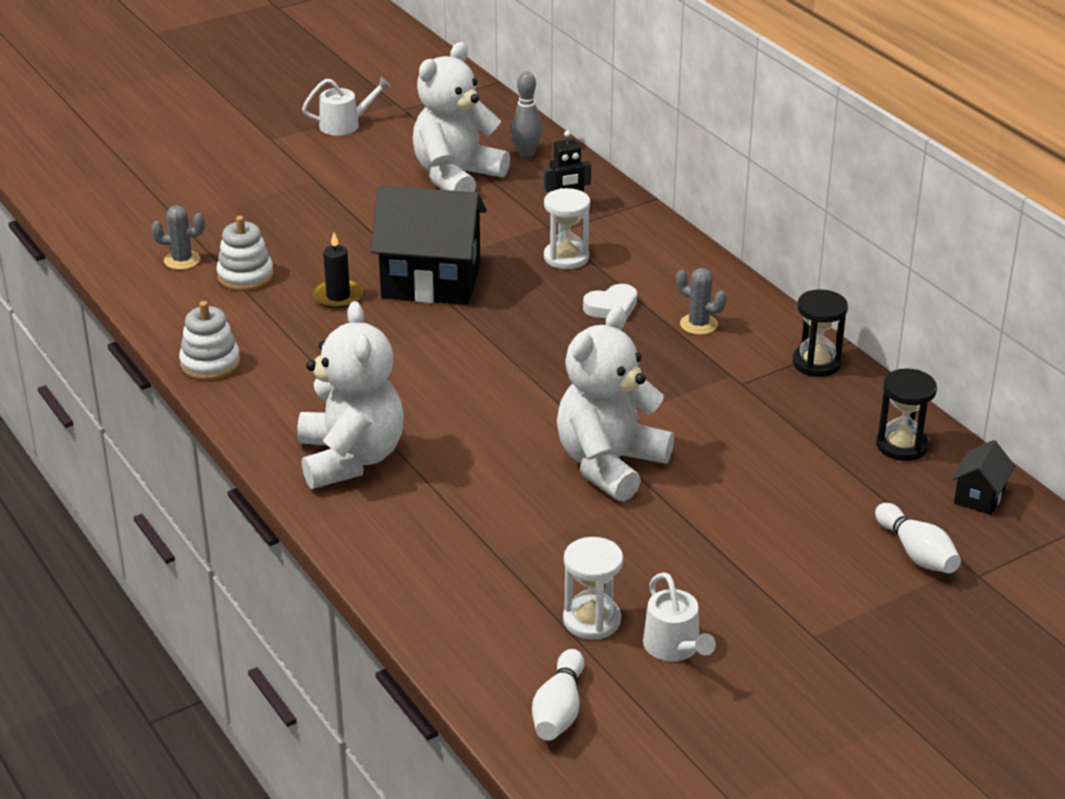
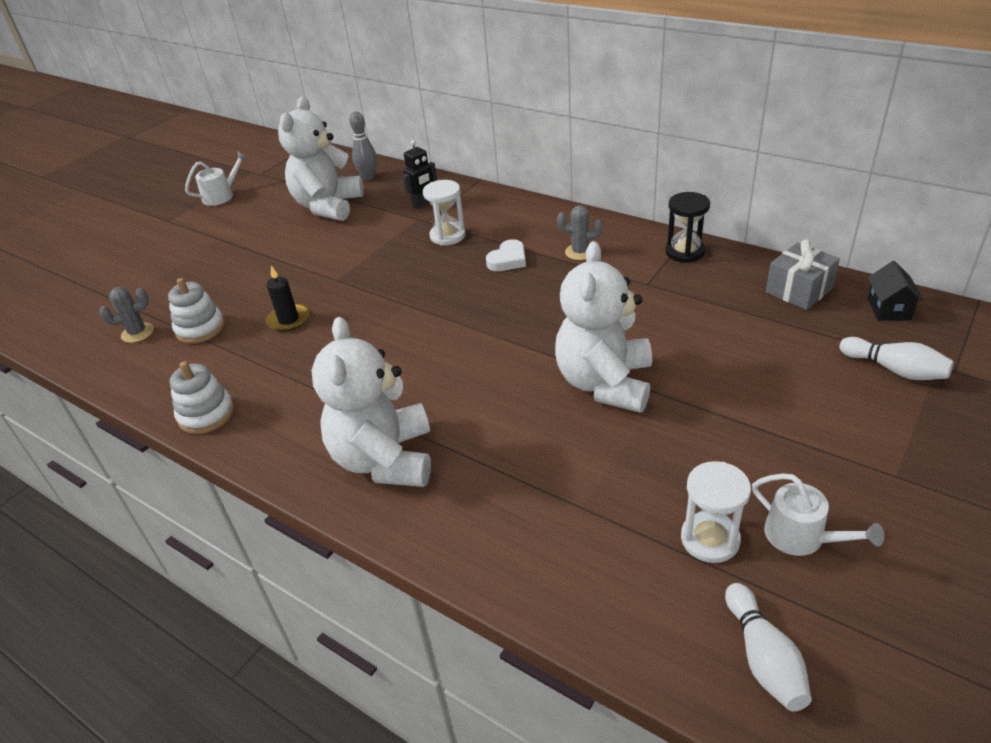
camera: 20 degrees left, 5 degrees up
(350, 459) = (384, 459): white teddy bear -> white teddy bear turned 150 degrees counterclockwise
(431, 281) = (357, 284): black house -> none
(901, 445) = (799, 290): black hourglass -> grey gift

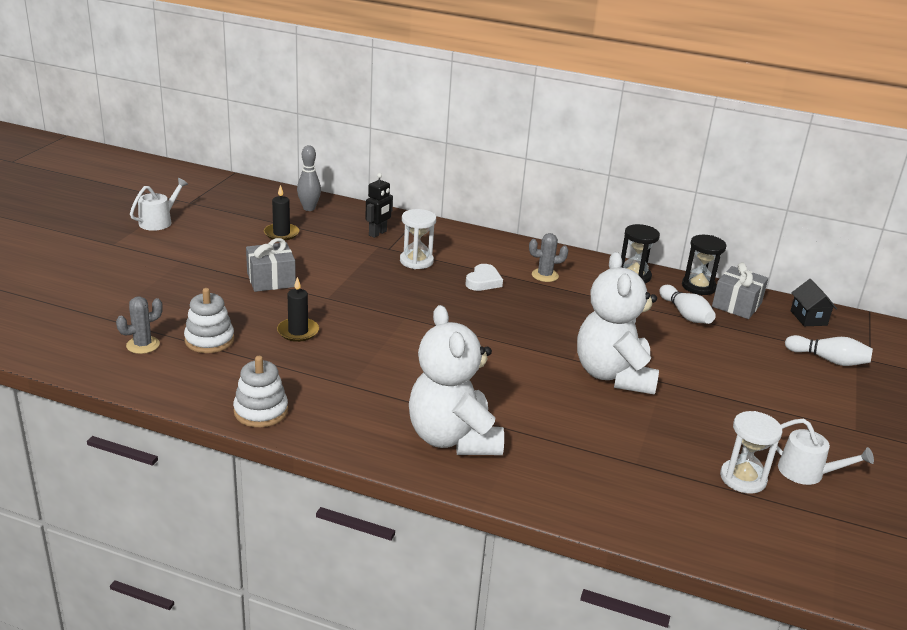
camera: 20 degrees left, 10 degrees down
(292, 259) = (271, 280): none -> grey gift
(328, 206) = (281, 233): white teddy bear -> black candle
(759, 266) = (698, 287): none -> black hourglass
(763, 658) = (811, 549): white bowling pin -> white bowling pin (685, 314)

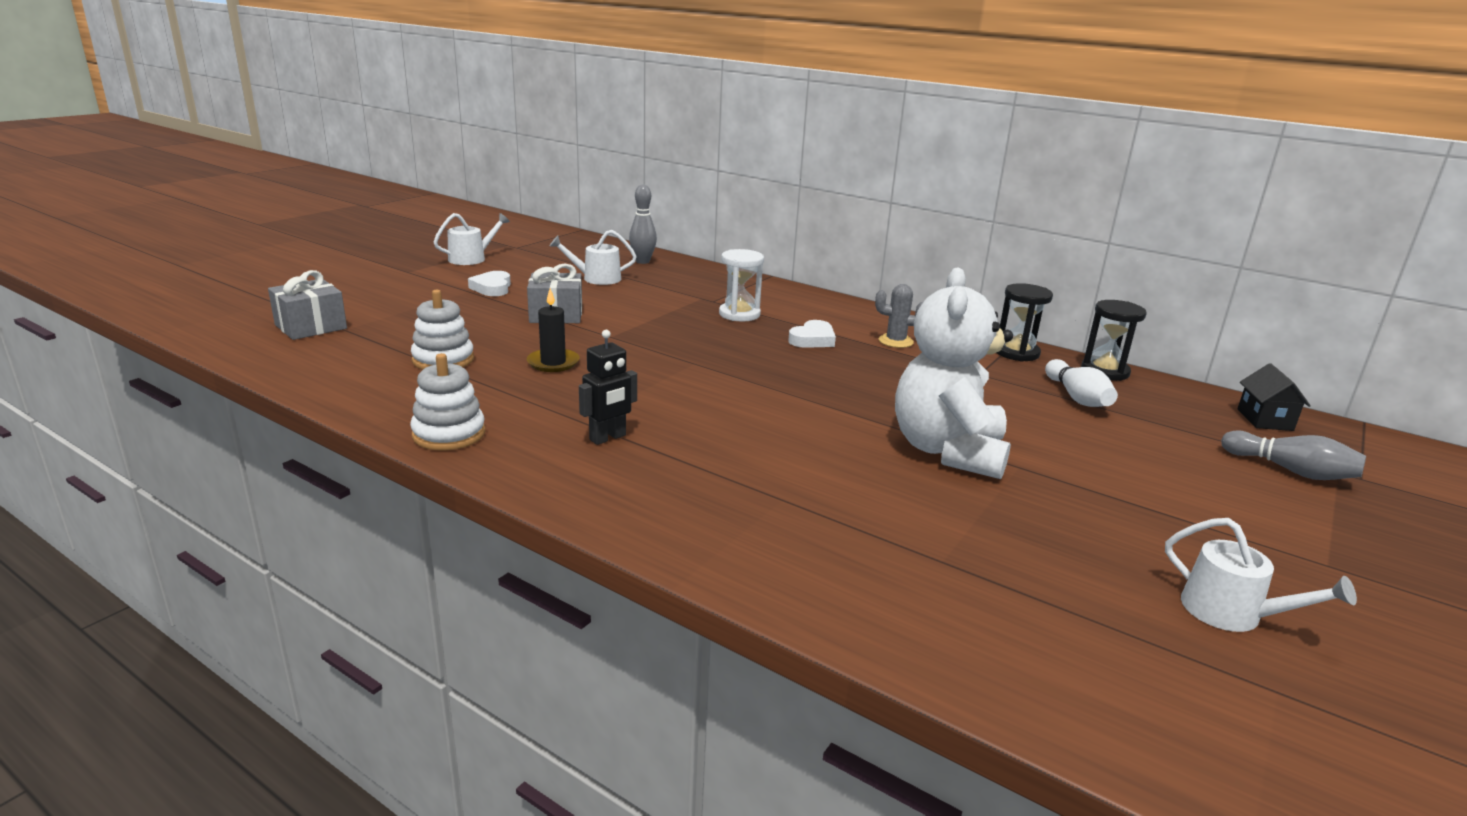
camera: 15 degrees right, 5 degrees down
(143, 345) = (364, 356): grey cactus -> none
(199, 255) = (492, 288): none -> white heart
(281, 233) = (597, 278): black candle -> white watering can
(378, 233) = (708, 287): black robot -> black robot (608, 438)
(453, 438) = (681, 494): white teddy bear -> none
(736, 305) = (1156, 395): grey gift -> grey gift (311, 327)
(743, 478) = (1115, 606): white hourglass -> none
(828, 360) = (1290, 470): white bowling pin -> grey bowling pin

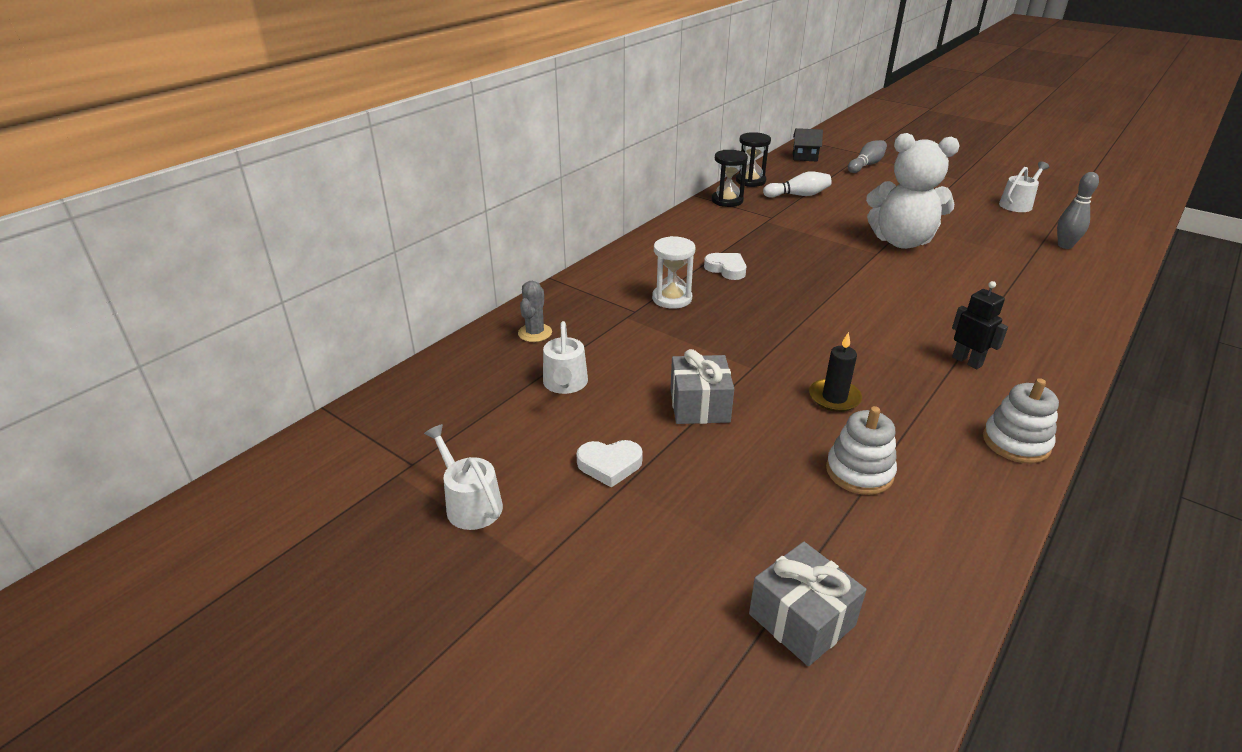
camera: 85 degrees left, 10 degrees up
(642, 261) = (495, 353): grey bowling pin -> grey bowling pin (1065, 246)
(895, 341) = (719, 237): grey cactus -> grey cactus (535, 333)

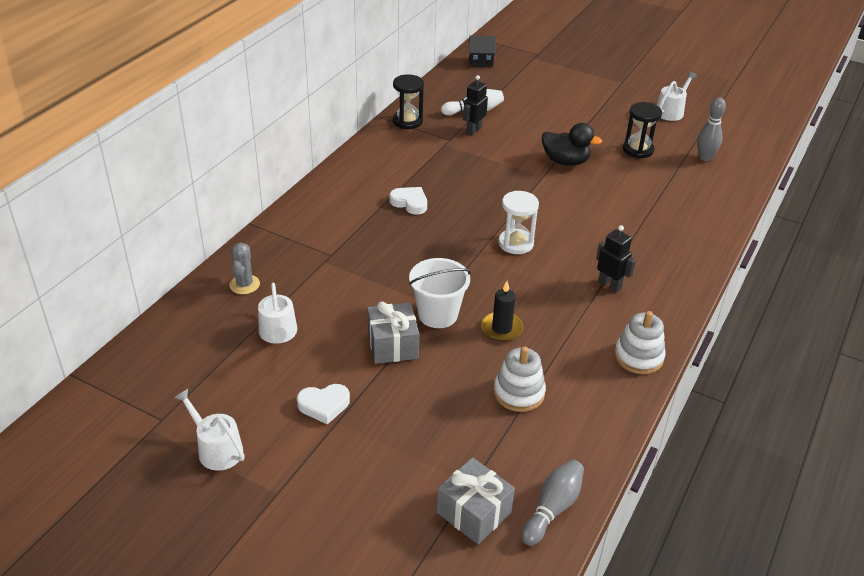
camera: 10 degrees left, 5 degrees up
(672, 298) = (363, 239): white hourglass -> white hourglass (516, 243)
(750, 181) = (429, 95): black hourglass -> black hourglass (638, 150)
(755, 377) = (438, 314): none -> white bucket
(797, 211) = (473, 130): none -> black robot
(866, 165) = (538, 69): grey bowling pin -> grey bowling pin (552, 508)
(901, 241) = (565, 161): white teddy bear -> black duck

